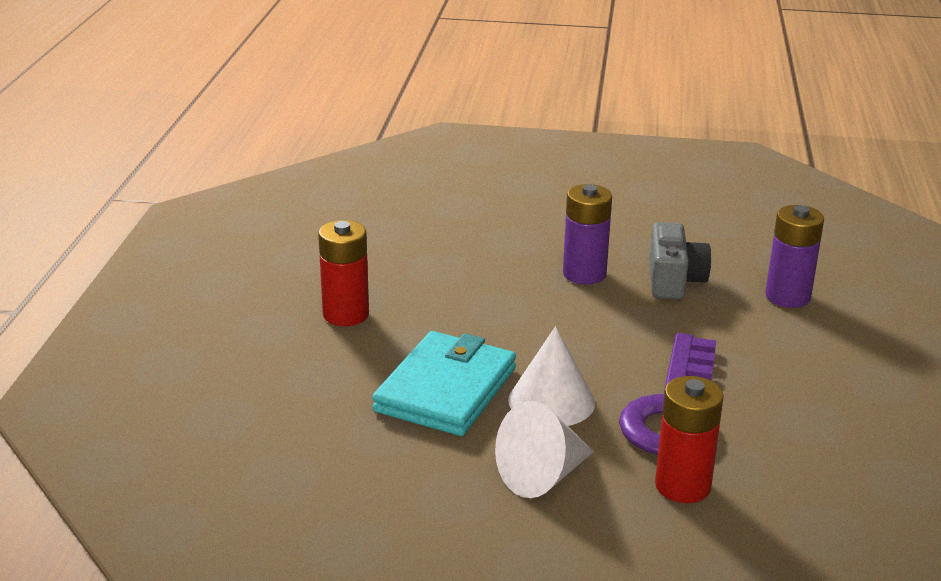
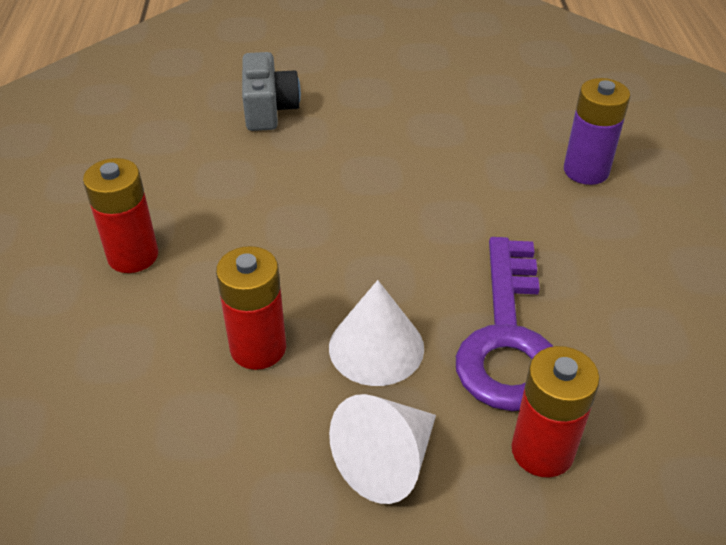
camera: 10 degrees left, 15 degrees up
(446, 389) = (258, 348): turquoise wallet -> red battery
(584, 274) = (378, 167): purple battery -> none
(674, 280) = (470, 164): grey camera -> grey camera (269, 109)

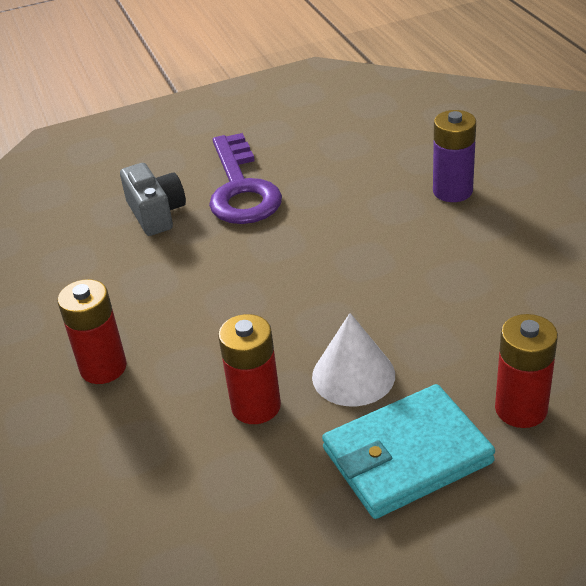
camera: 15 degrees left, 5 degrees down
(386, 462) = (406, 456): white cone -> turquoise wallet
(507, 338) = (454, 336): purple key -> purple key (241, 189)

